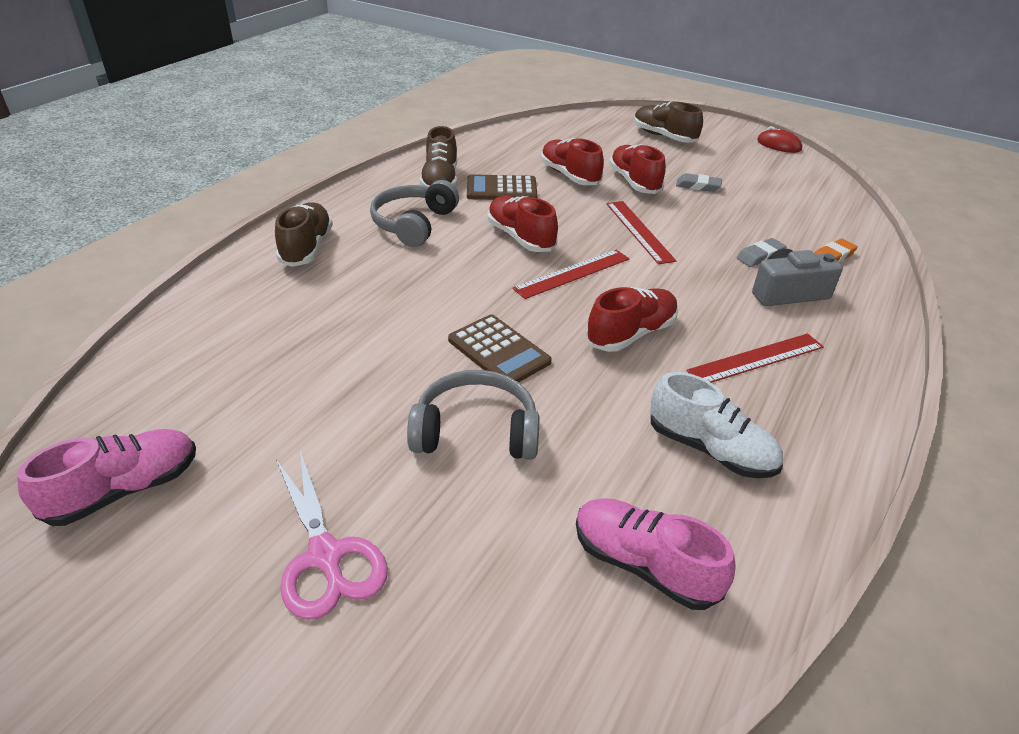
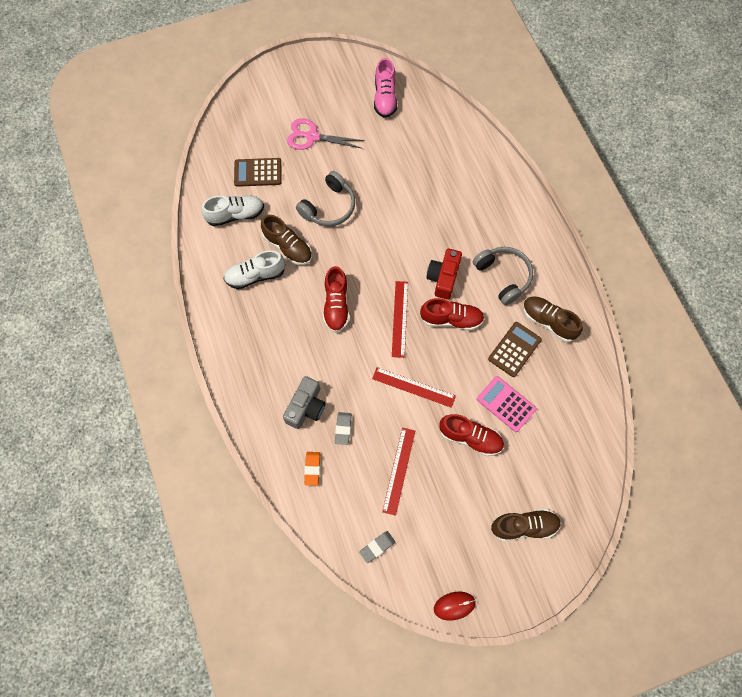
camera: 130 degrees right, 30 degrees up
(307, 248) = (512, 215): brown shoe -> brown shoe (288, 247)
(470, 264) = (443, 278): none -> red camera
(499, 351) = (367, 245): brown calculator -> brown calculator (258, 173)
(569, 176) = (506, 404): red shoe -> pink calculator
(643, 565) = (235, 215): pink shoe -> white shoe
(698, 186) = (438, 475): grey eraser -> grey eraser (377, 547)
(756, 359) = (280, 342): red ruler -> red ruler (399, 470)

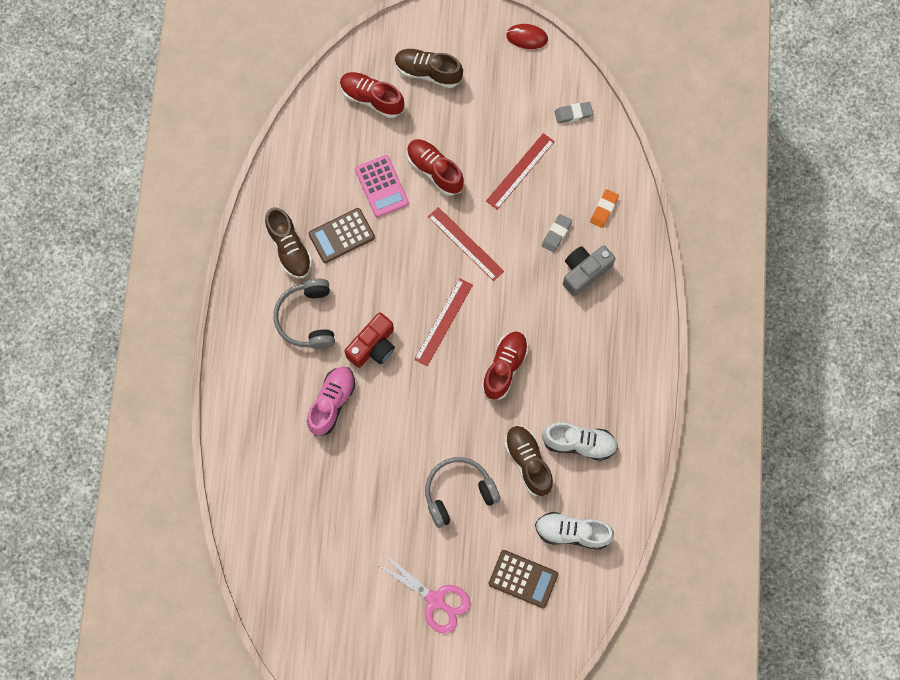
camera: 155 degrees left, 5 degrees up
(385, 97) = (319, 616): pink shoe -> pink shoe (332, 403)
(451, 319) = (389, 296): red shoe -> red shoe (372, 98)

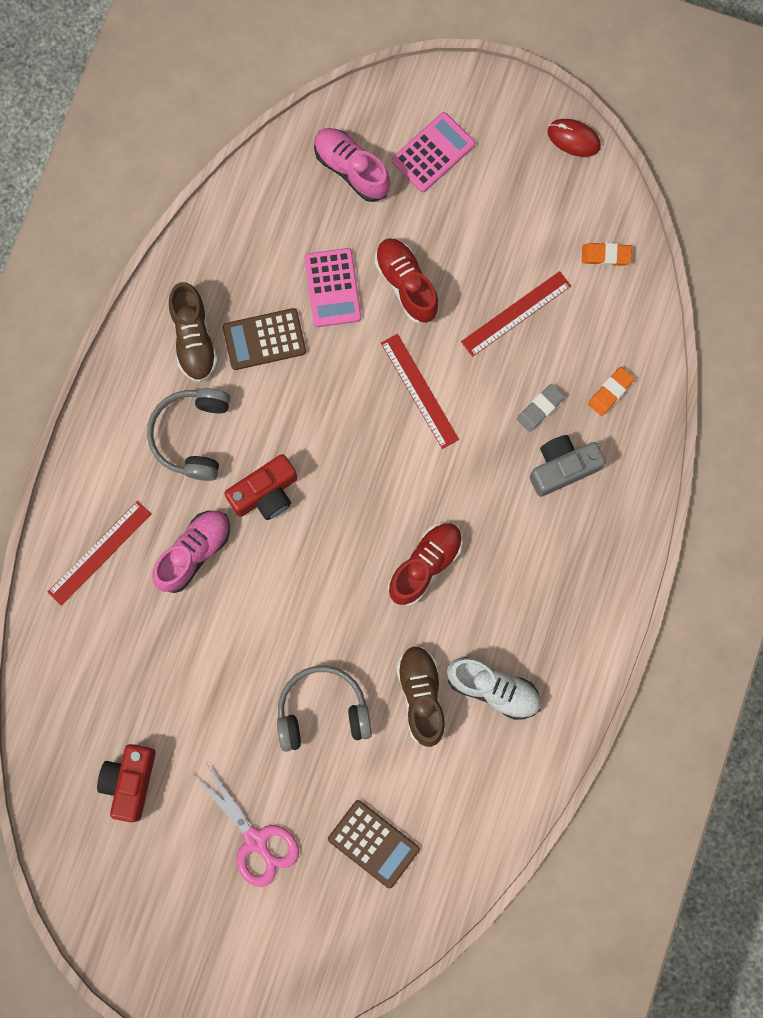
camera: 15 degrees right, 5 degrees up
(330, 582) = (130, 781): none -> red camera
(372, 98) = (351, 169): red shoe -> pink shoe
(428, 72) = (433, 152): brown shoe -> pink calculator
(443, 322) = (363, 485): red ruler -> red ruler (99, 553)
(572, 532) = (452, 801): white shoe -> none
(573, 114) = (606, 255): grey eraser -> orange eraser

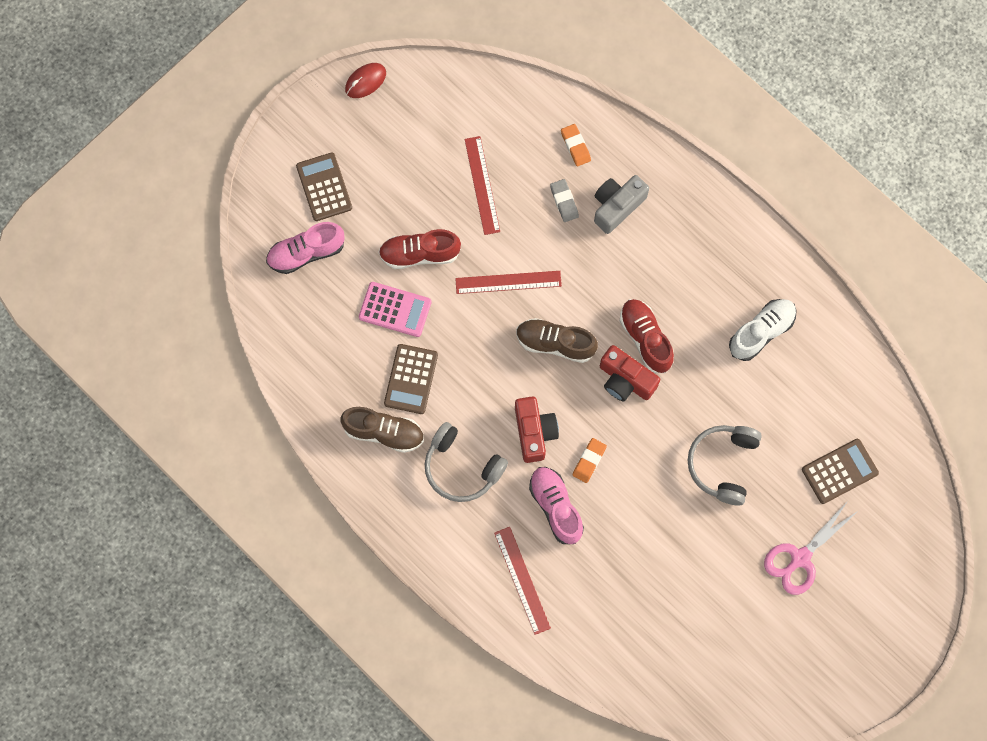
camera: 65 degrees left, 5 degrees down
(130, 781) = (713, 634): red camera -> red camera (625, 380)
(255, 840) = (800, 558): pink scissors -> pink scissors turned 150 degrees clockwise
(421, 695) = (743, 386): brown shoe -> brown shoe (555, 343)
(433, 152) = (324, 187): pink calculator -> brown calculator
(562, 468) = (617, 206): grey camera -> grey camera turned 45 degrees clockwise
(606, 255) = (469, 101): orange eraser -> orange eraser (589, 461)

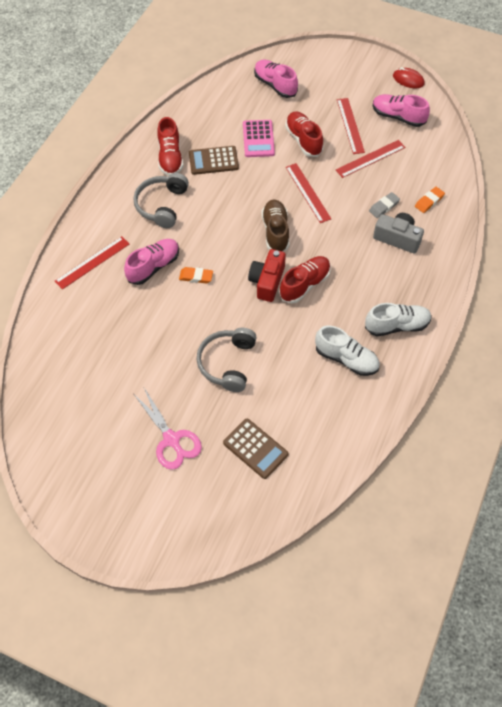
camera: 70 degrees right, 15 degrees down
(324, 187) = (324, 81): brown calculator -> none
(384, 432) = (170, 157): brown shoe -> red shoe
(417, 186) = (350, 125): none -> red ruler
(425, 122) = (398, 117): none -> pink shoe
(534, 432) = (204, 238): red camera -> none
(723, 464) = (228, 363): grey headphones -> grey headphones turned 75 degrees counterclockwise
(737, 260) = (397, 326): none -> white shoe
(800, 558) = (171, 440): pink scissors -> pink scissors turned 150 degrees counterclockwise

